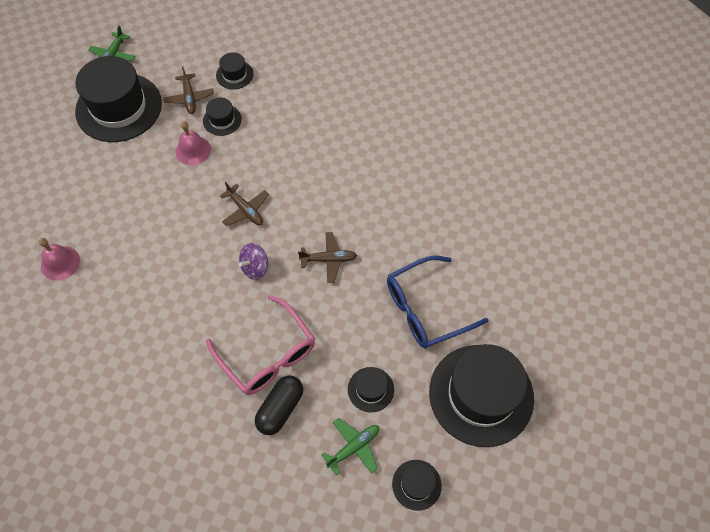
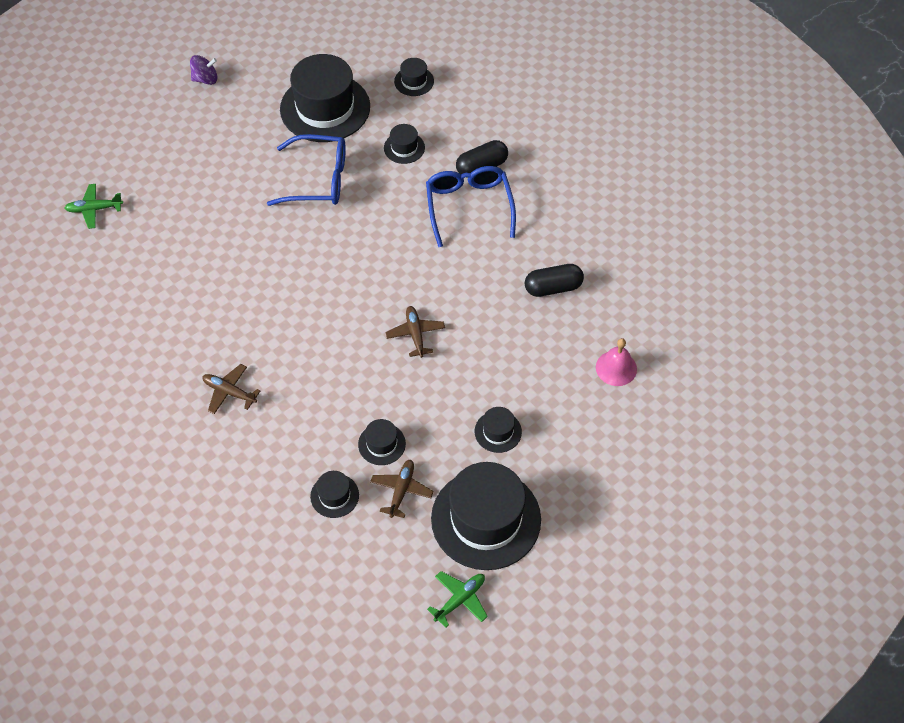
camera: 150 degrees left, 5 degrees down
(138, 167) = (498, 431): none -> black hat
(147, 310) = (553, 288): none -> black capsule
(193, 150) = (431, 423): pink bell -> none
(255, 267) = (438, 278): purple spinning top -> purple spinning top (205, 79)
(268, 355) = (469, 206): pink glasses -> blue glasses
(329, 259) = (369, 254): brown plane -> brown plane (229, 392)
(353, 447) = (442, 120): green plane -> green plane (94, 209)

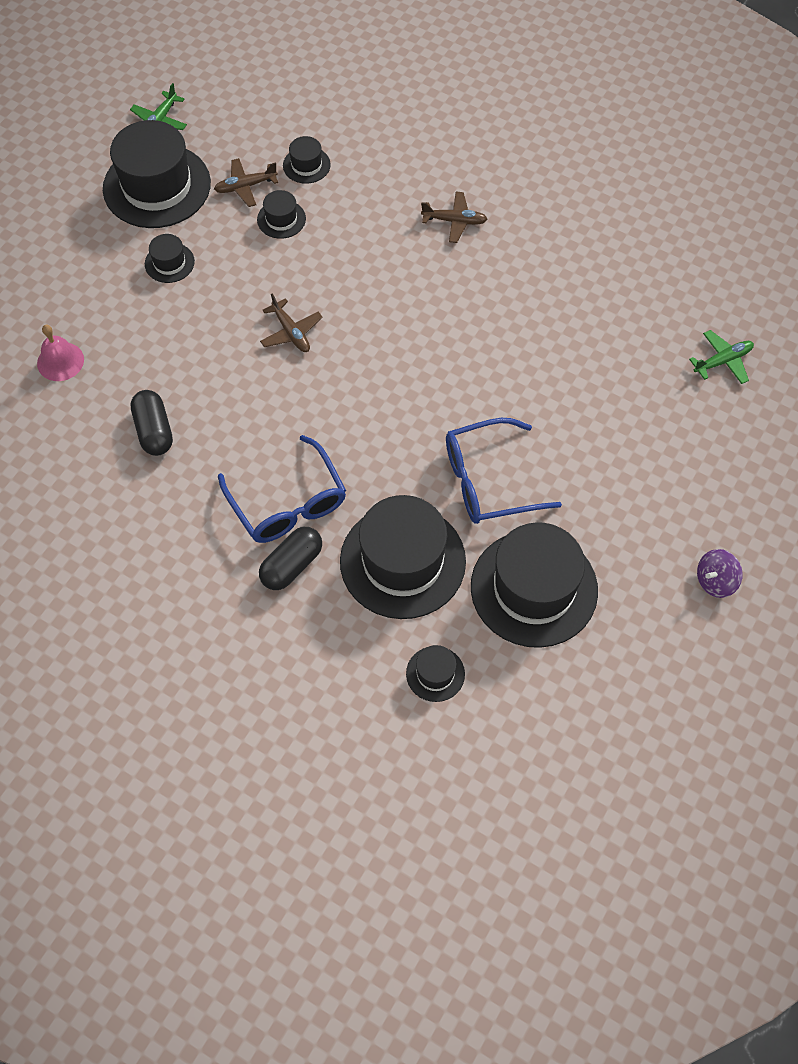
camera: 160 degrees right, 5 degrees up
(401, 490) = (245, 186): brown plane -> brown plane turned 75 degrees clockwise
(404, 148) = (402, 561): black hat -> black hat, size x2.23
(553, 288) = (154, 431): black capsule -> black capsule turned 75 degrees counterclockwise

